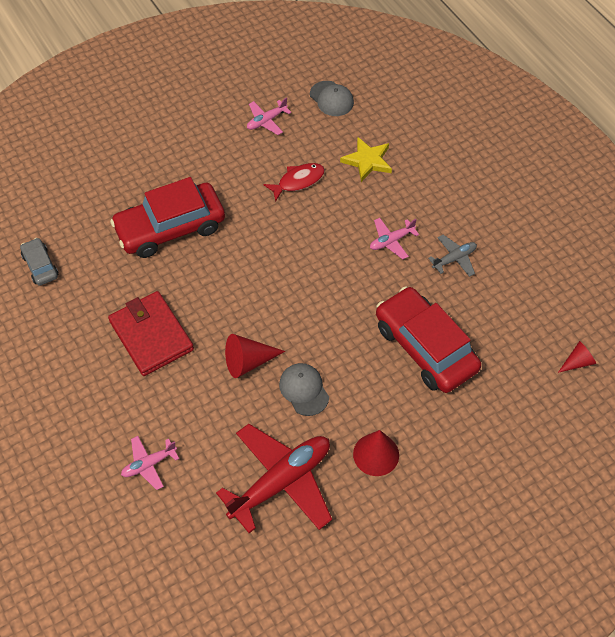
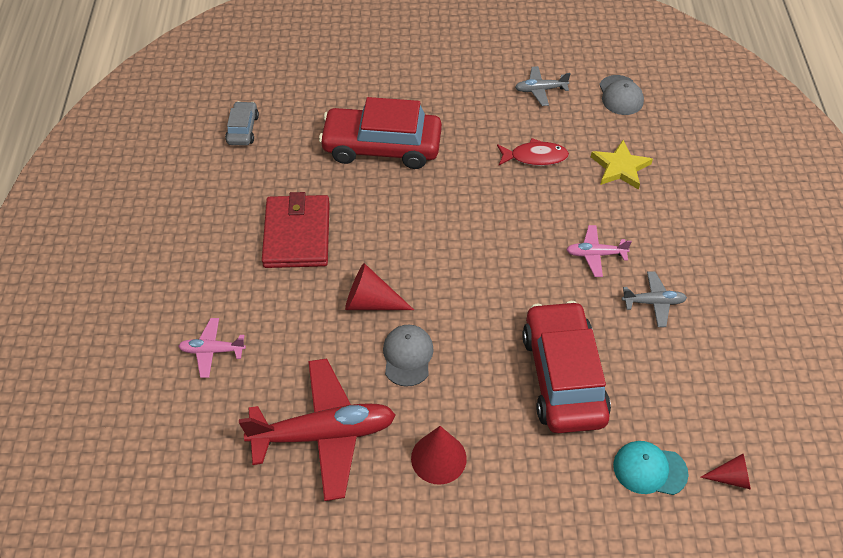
camera: 30 degrees right, 5 degrees down
(266, 121) = (540, 90): pink plane -> grey plane
(523, 384) = (649, 469): none -> turquoise cap

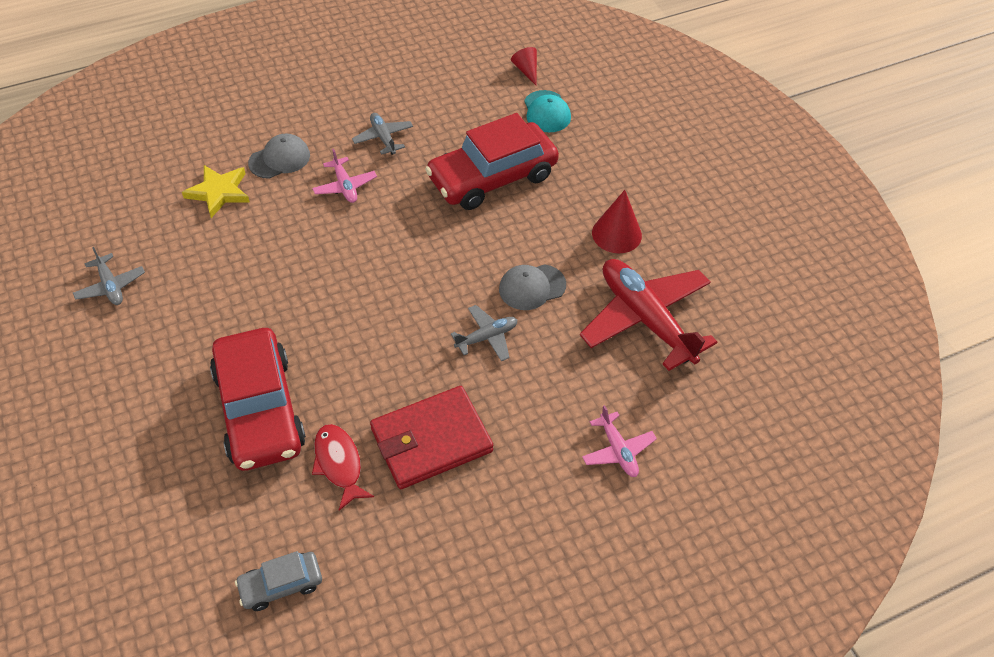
camera: 115 degrees left, 0 degrees up
(371, 302) = (486, 337): red cone -> grey plane
(535, 157) = (227, 262): red fish -> red fish (339, 464)
(620, 95) = (102, 214): grey cap -> grey cap (279, 159)

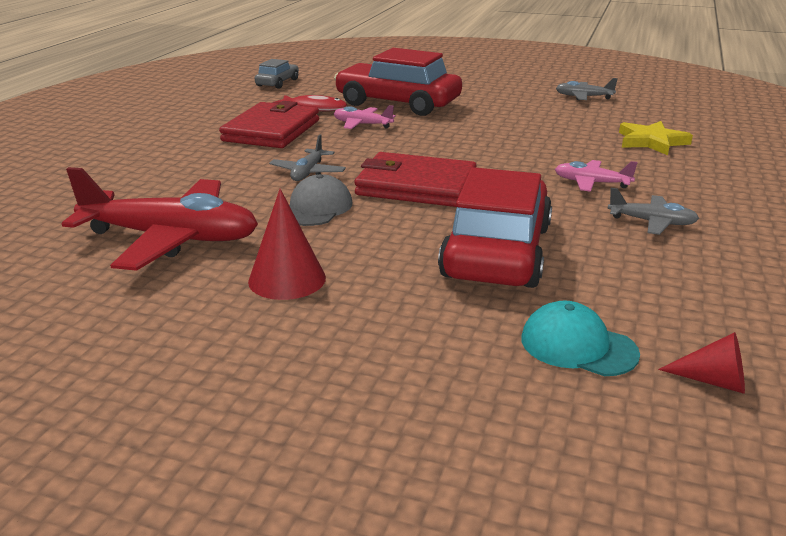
camera: 135 degrees right, 25 degrees down
(279, 159) = (673, 171): grey cap -> none
(443, 264) = (416, 186): none -> red wallet
(617, 450) = (118, 173): pink plane -> pink plane (362, 125)

